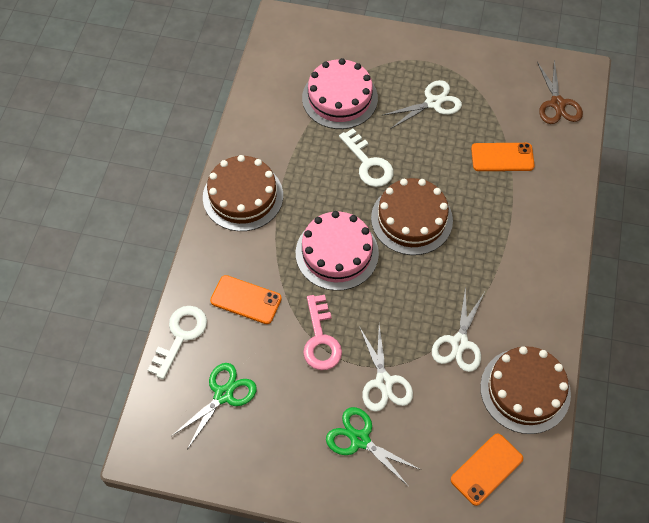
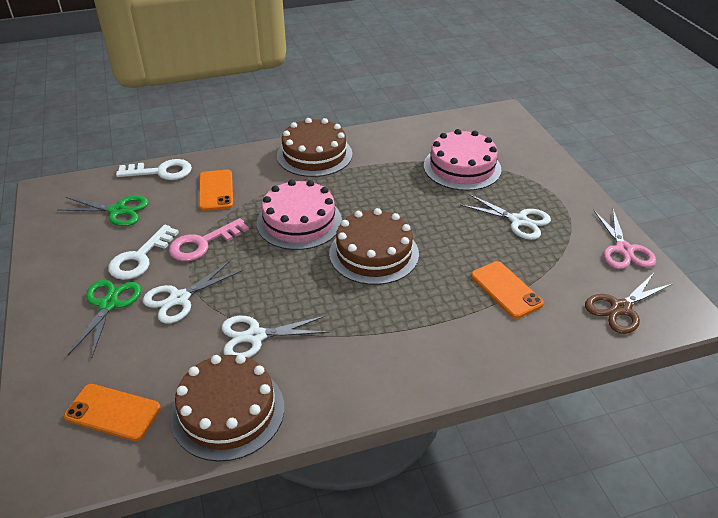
camera: 60 degrees right, 20 degrees down
(368, 163) = (410, 206): white key -> white key (140, 258)
(504, 62) = (624, 250): none -> pink scissors

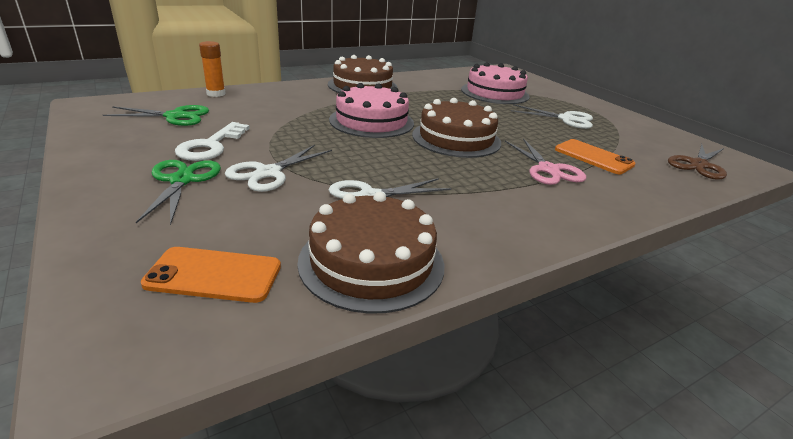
camera: 15 degrees left, 10 degrees down
(161, 172) = (216, 94): white key -> orange glue stick
(202, 244) = (278, 135): pink key -> none
(216, 190) = (278, 104): orange phone -> none
(624, 250) = (664, 133): pink scissors -> pink scissors (548, 169)

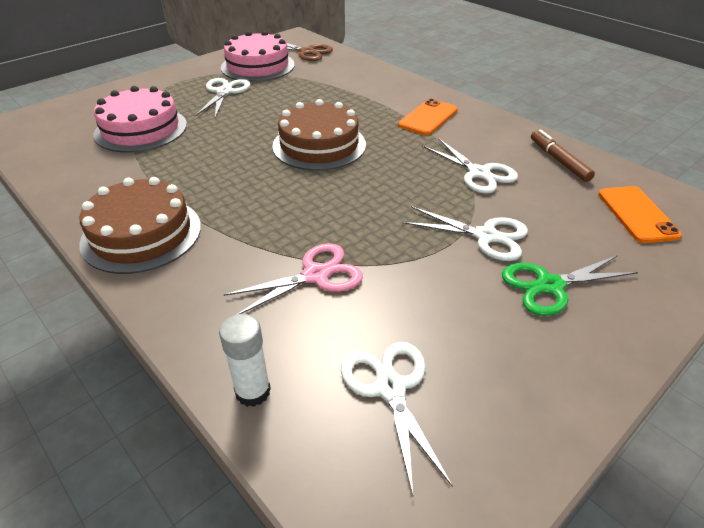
camera: 100 degrees left, 10 degrees up
(175, 116) = (390, 388): green scissors -> white scissors
(211, 146) = (460, 301): white key -> none
(216, 94) = (253, 391): orange glue stick -> white glue stick
(371, 121) = (299, 201): pink cake -> pink cake (258, 66)
(371, 262) = (559, 160): brown cake -> brown marker
(548, 169) = (361, 104): pink scissors -> pink scissors (315, 275)
(593, 157) = (319, 86): orange phone -> orange phone (428, 118)

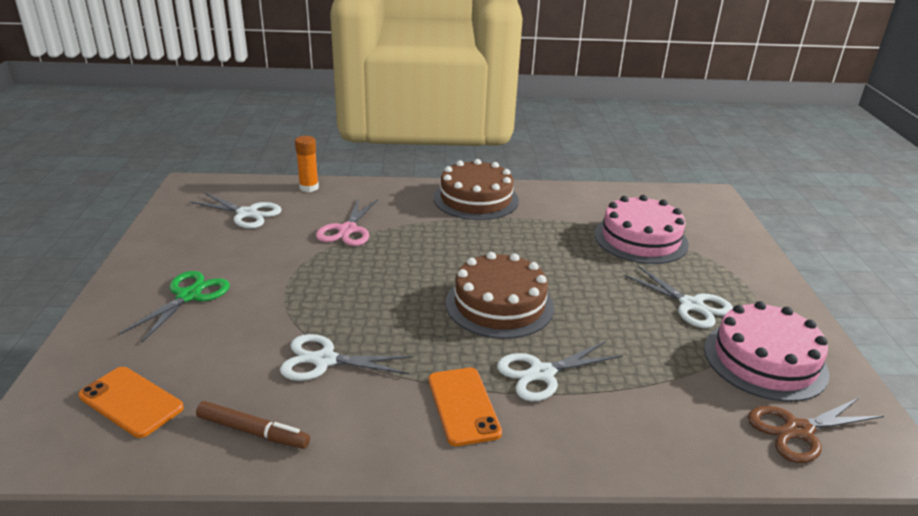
camera: 130 degrees right, 10 degrees down
(253, 391) = (309, 187): white glue stick -> orange glue stick
(486, 236) = (263, 305): white scissors -> white scissors (542, 373)

